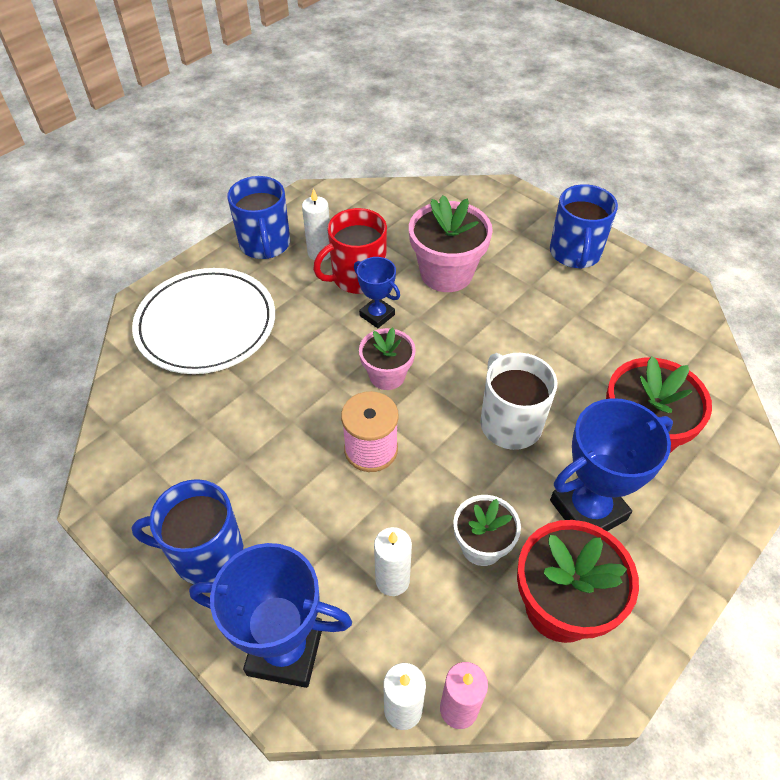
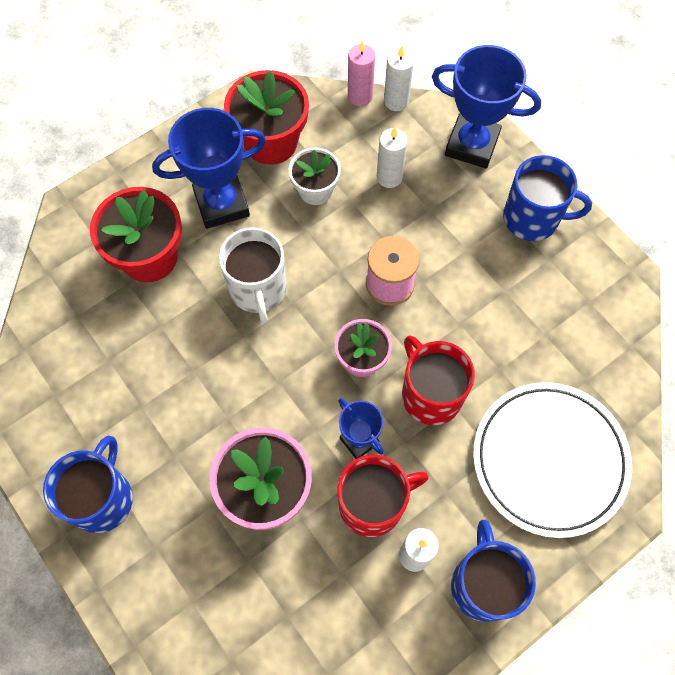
camera: 170 degrees left, 15 degrees up
(317, 357) = (430, 394): none -> red mug

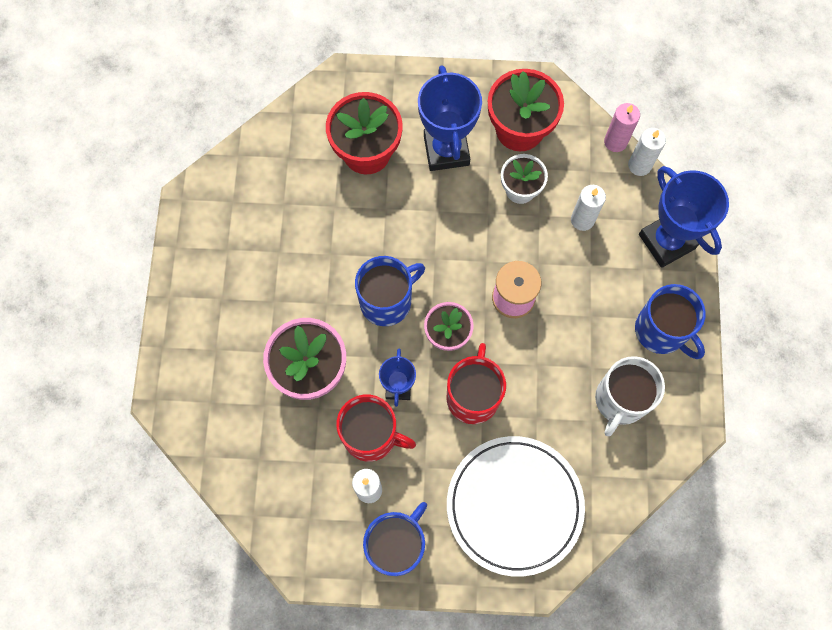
camera: 40 degrees right, 5 degrees up
(102, 498) = (209, 292): blue mug -> blue mug (387, 301)
(221, 204) = (446, 150): blue trophy -> blue trophy turned 60 degrees clockwise
(258, 290) = (419, 231): white mug -> white mug (620, 400)

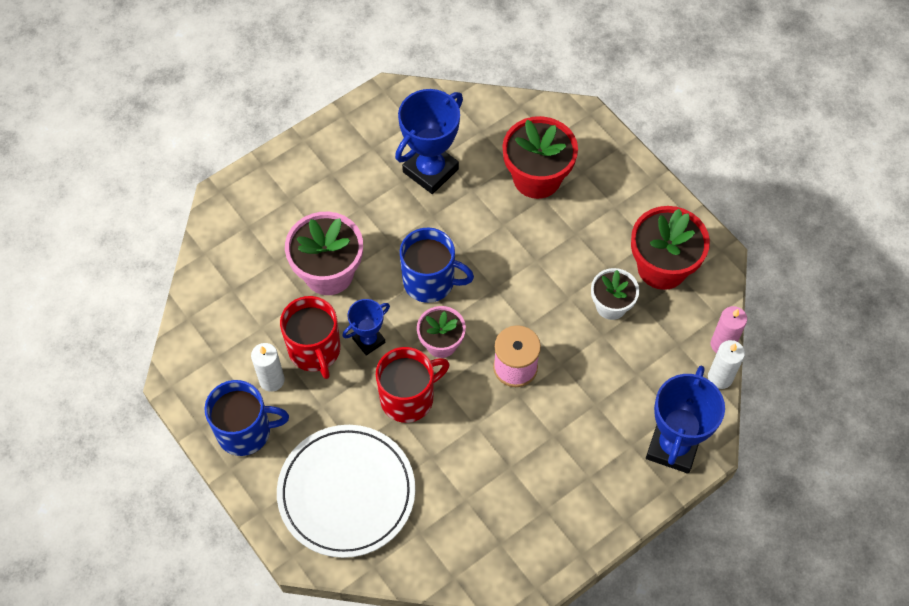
camera: 50 degrees right, 10 degrees down
(446, 150) = (592, 229): blue trophy -> blue trophy (430, 170)
(582, 220) = (630, 369): white candle -> none
(620, 400) = (501, 509): white mug -> none
(661, 331) = (590, 499): blue mug -> none

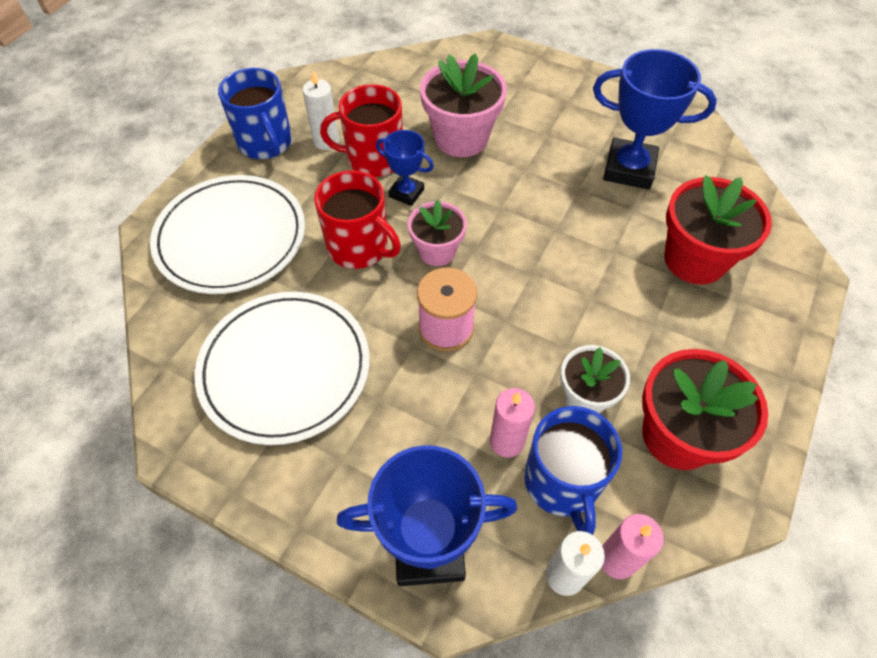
camera: 65 degrees right, 5 degrees down
(315, 350) = (373, 159): red mug -> red mug turned 45 degrees clockwise
(430, 281) = (503, 215): blue mug -> blue mug (562, 483)
(498, 490) = (285, 368): none -> white plate
(621, 369) = (506, 441): none -> pink candle

